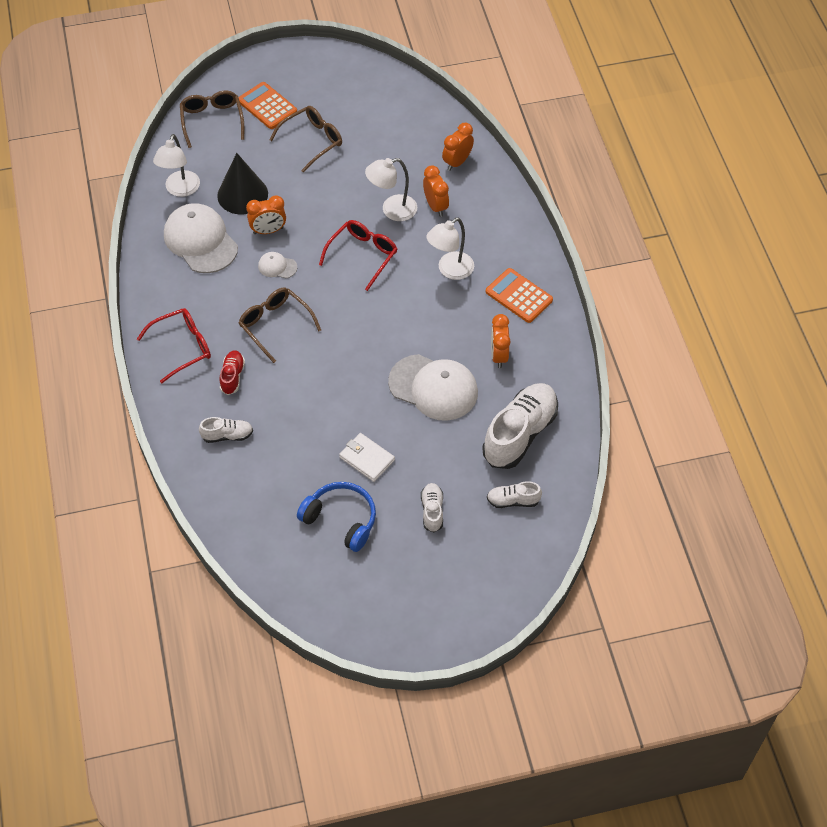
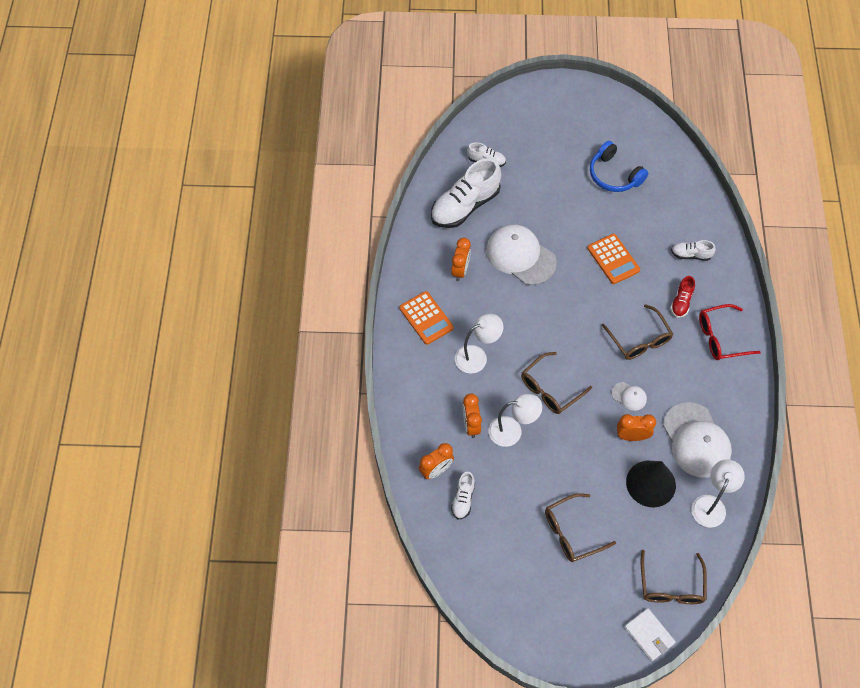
camera: 165 degrees left, 5 degrees up
(267, 106) = (611, 591): orange calculator -> orange calculator (613, 259)
(362, 256) = (551, 389): red glasses -> brown glasses
(366, 459) = (586, 213): white wallet -> white wallet (649, 635)
(432, 511) = (546, 167): white shoe -> white shoe (463, 499)

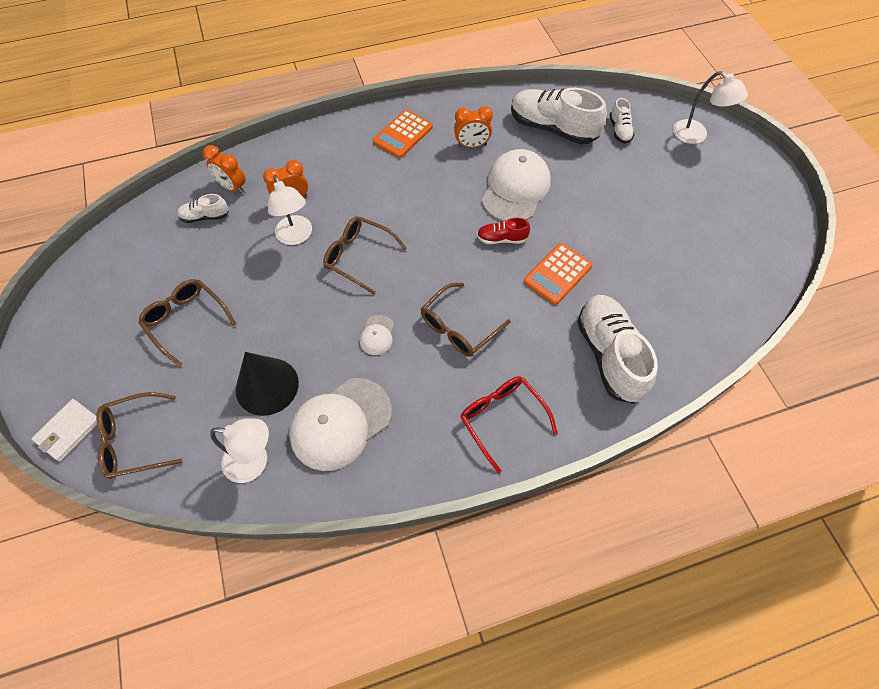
camera: 70 degrees right, 0 degrees up
(477, 356) = (375, 185): white lamp -> white lamp (696, 136)
(614, 175) = (676, 246): blue headphones -> none
(631, 436) = (324, 351): orange clock -> none
(681, 302) = (533, 360): red shoe -> red shoe (501, 239)
(691, 255) = (609, 355): white shoe -> white shoe, size x2.07

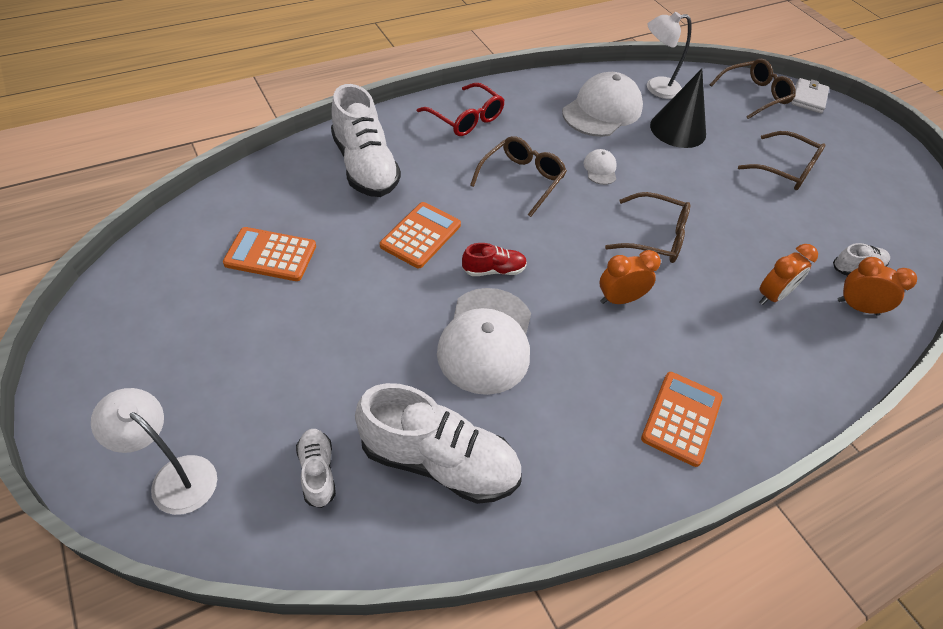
camera: 165 degrees right, 10 degrees down
(296, 236) = (738, 253): white lamp -> none
(472, 145) = (567, 409): orange clock -> orange clock (619, 299)
(677, 266) = (270, 255): none -> orange calculator

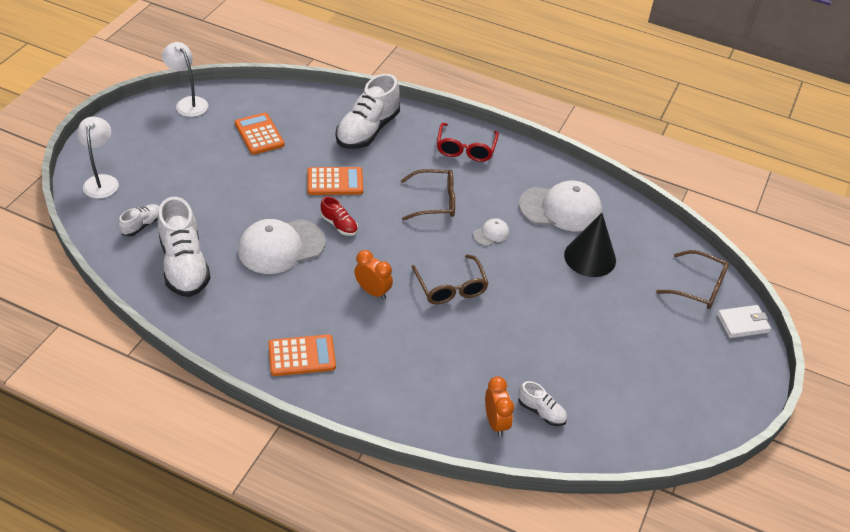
camera: 55 degrees right, 5 degrees down
(656, 88) = (628, 226): white lamp -> white lamp (188, 103)
(772, 296) = (457, 369): orange clock -> none
(784, 169) = (616, 335): brown glasses -> none

